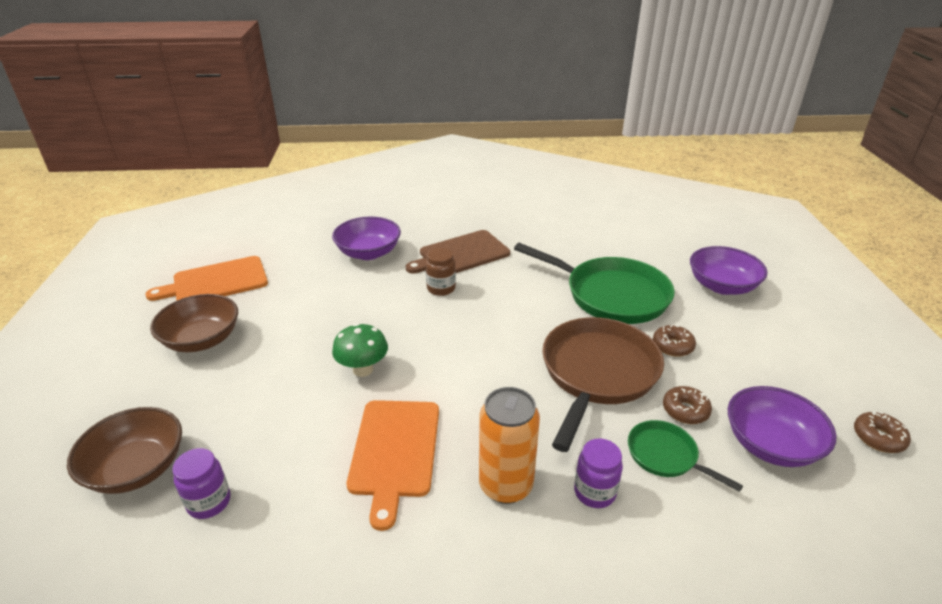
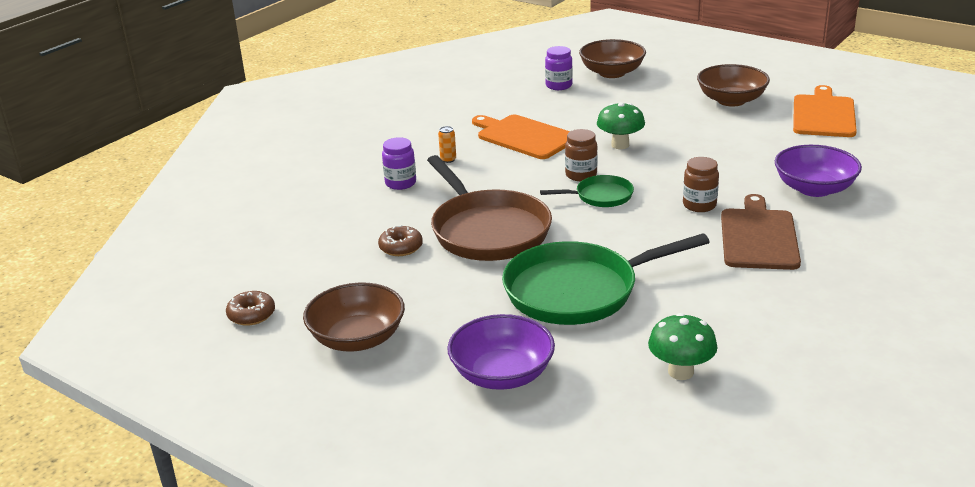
camera: 130 degrees right, 5 degrees down
(448, 366) = (581, 175): none -> brown jar
(505, 485) = (448, 160): orange can -> orange can, size x0.41
(630, 237) = (680, 372): none -> green mushroom
(665, 456) = (383, 219): green pan -> green pan (600, 196)
(672, 346) = (466, 283): brown donut -> none
(771, 444) = (325, 263): purple bowl -> none
(796, 360) = (357, 338): none -> brown bowl

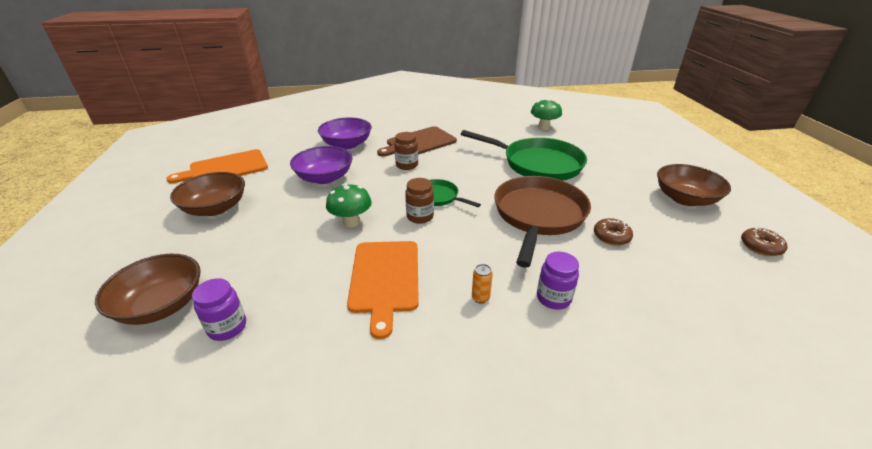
camera: 135 degrees left, 5 degrees up
(502, 374) = (618, 155): purple bowl -> purple bowl (324, 178)

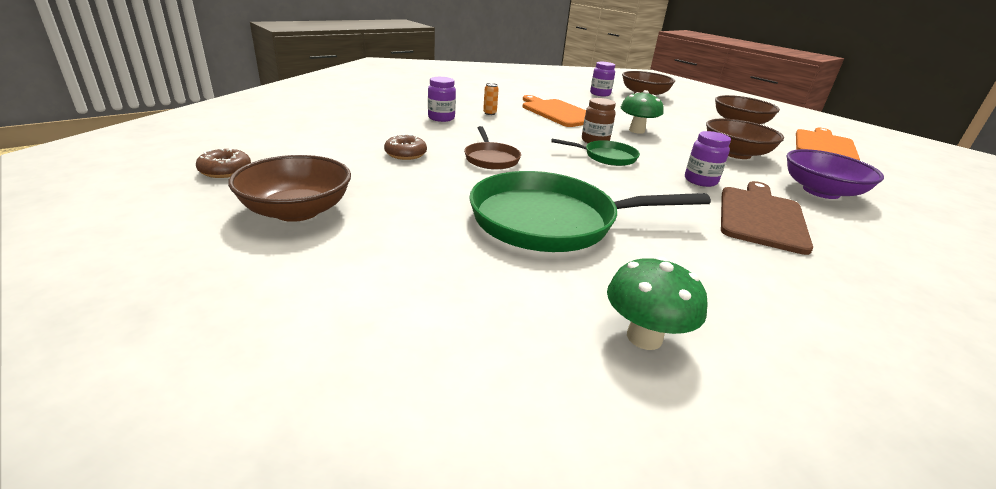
camera: 145 degrees right, 5 degrees down
(324, 178) = (735, 153): purple bowl -> brown bowl
(407, 165) = (700, 181): brown jar -> purple jar
(538, 215) = (491, 158): brown pan -> brown pan, size x0.50

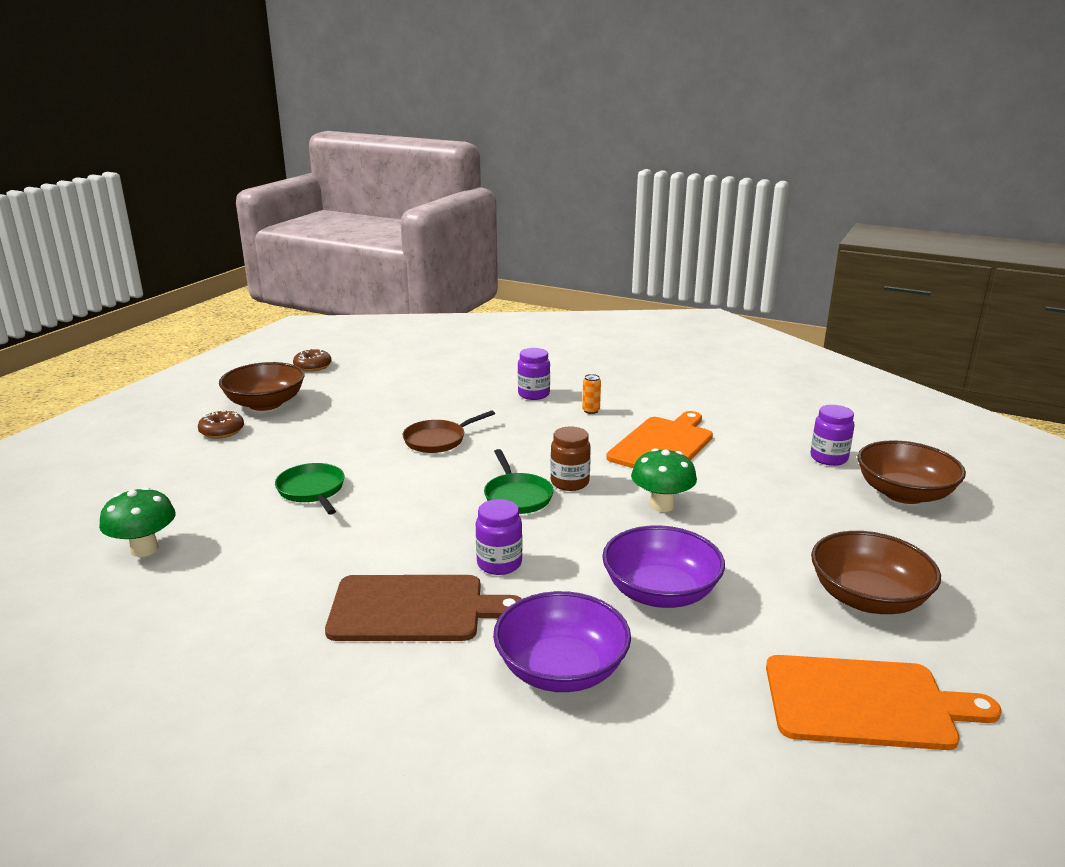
camera: 70 degrees right, 5 degrees down
(405, 154) = (408, 406): brown donut -> brown donut (222, 431)
(551, 221) = (312, 490): green pan -> green pan, size x0.50
(735, 153) = (660, 592): brown bowl -> purple bowl

